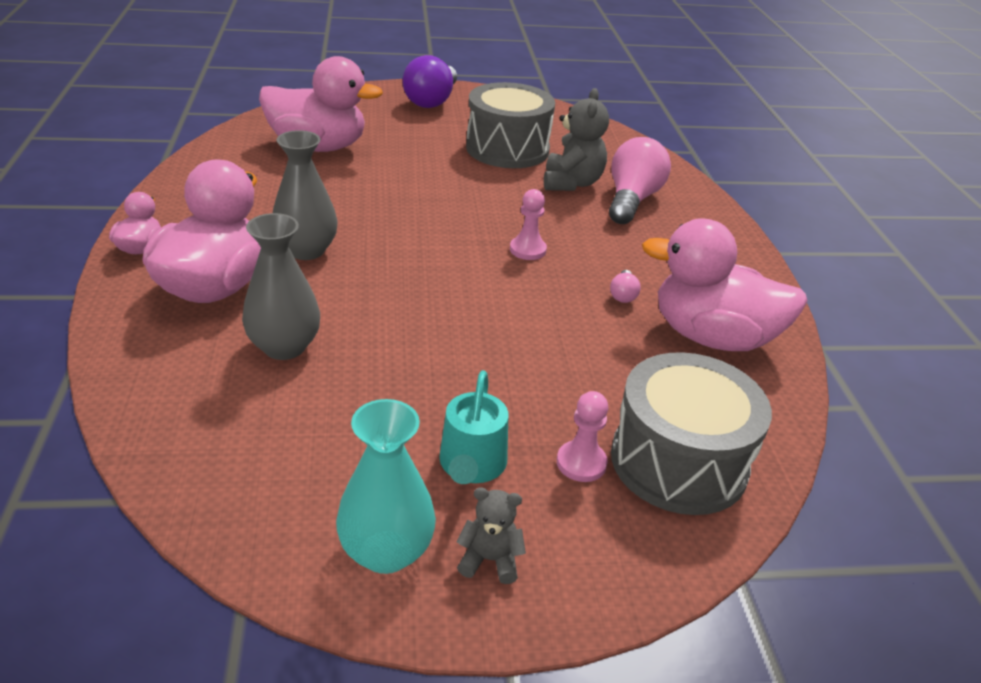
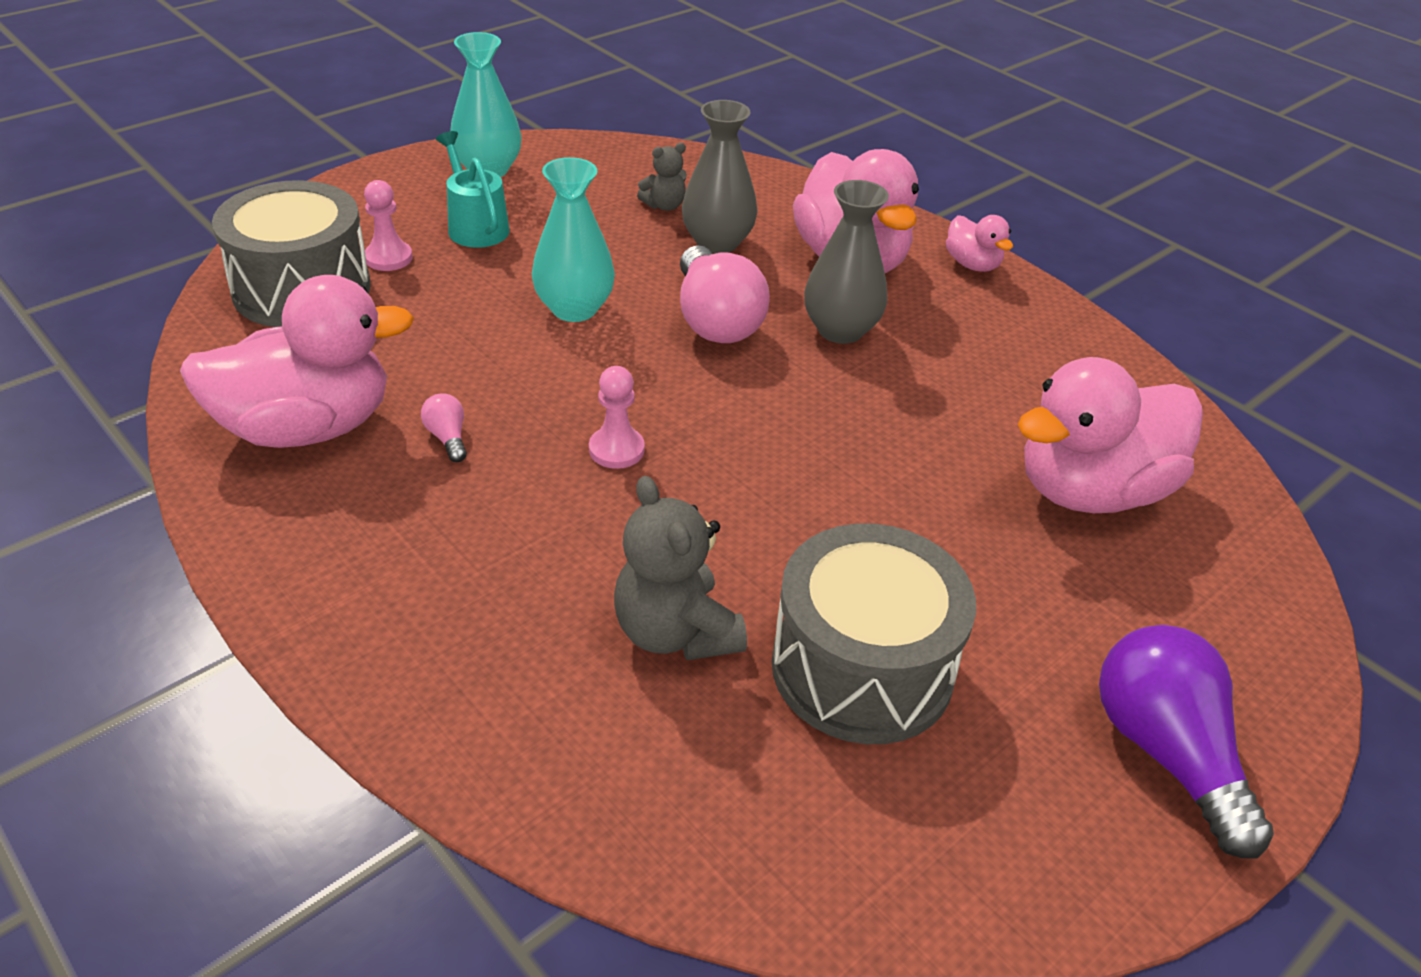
camera: 145 degrees right, 5 degrees up
(464, 341) = (574, 309): none -> turquoise vase
(490, 560) = (417, 187): grey teddy bear -> grey teddy bear (664, 205)
(632, 200) = (547, 645): pink light bulb -> pink light bulb (715, 320)

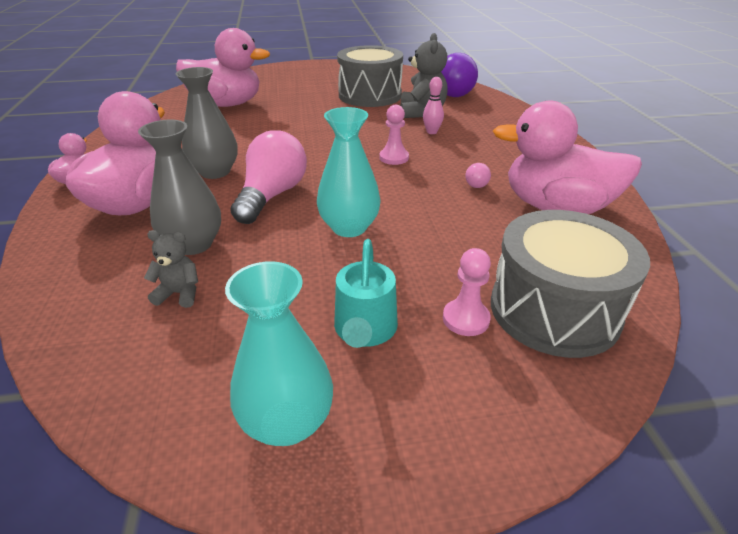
camera: 145 degrees left, 5 degrees down
(601, 556) = (432, 132): none -> pink bowling pin
(1166, 752) = (311, 71): purple light bulb -> purple light bulb (455, 92)

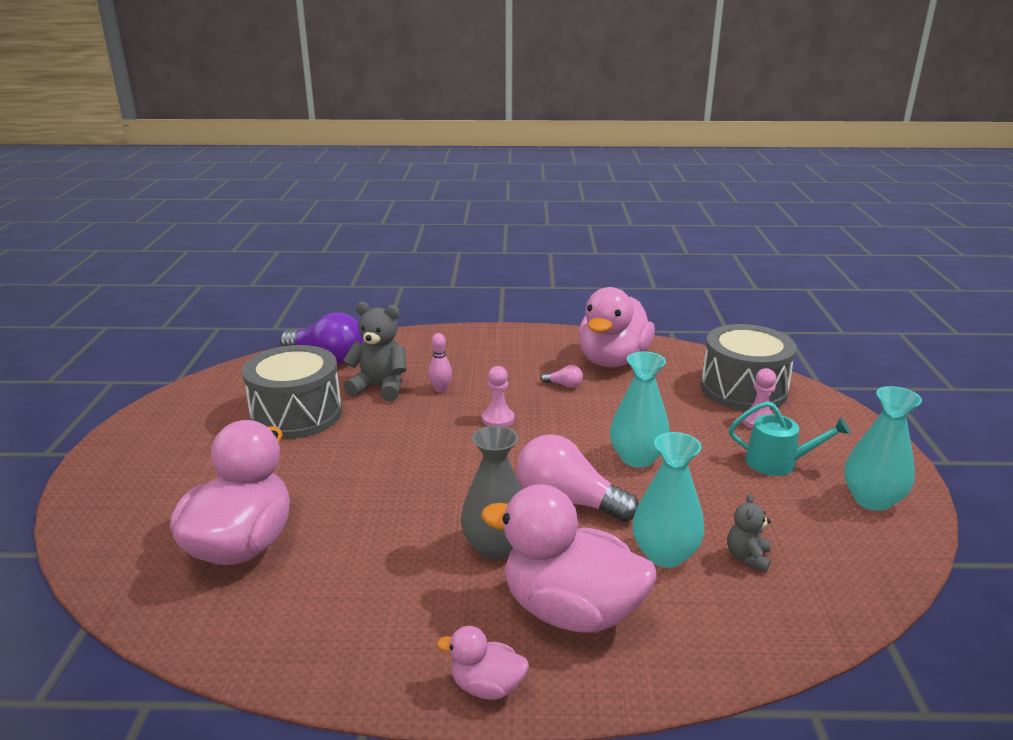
camera: 80 degrees left, 10 degrees down
(193, 244) = (664, 554): grey vase -> turquoise vase

